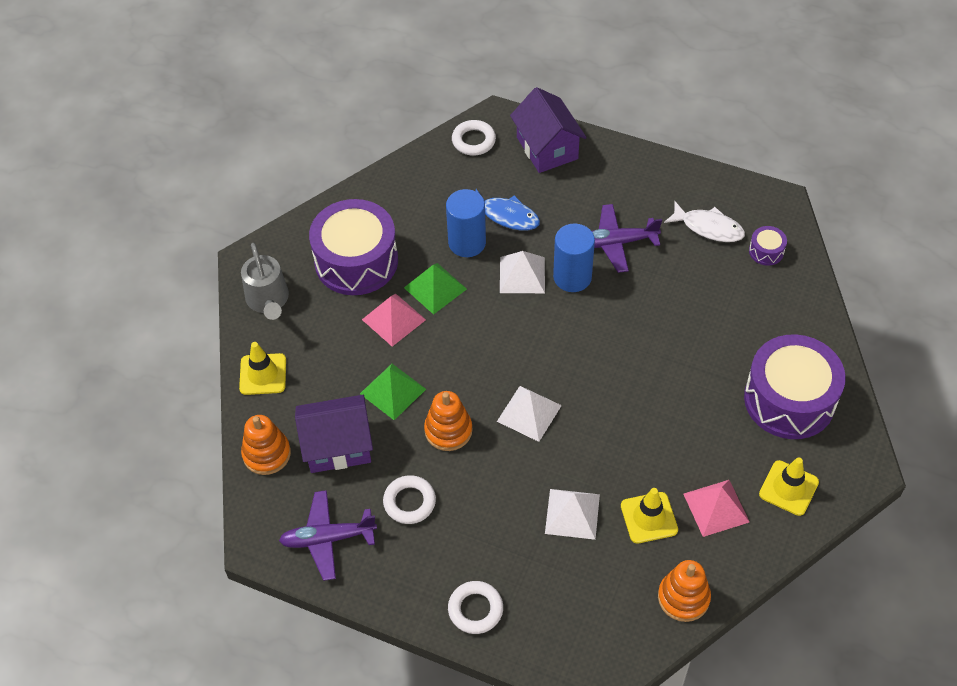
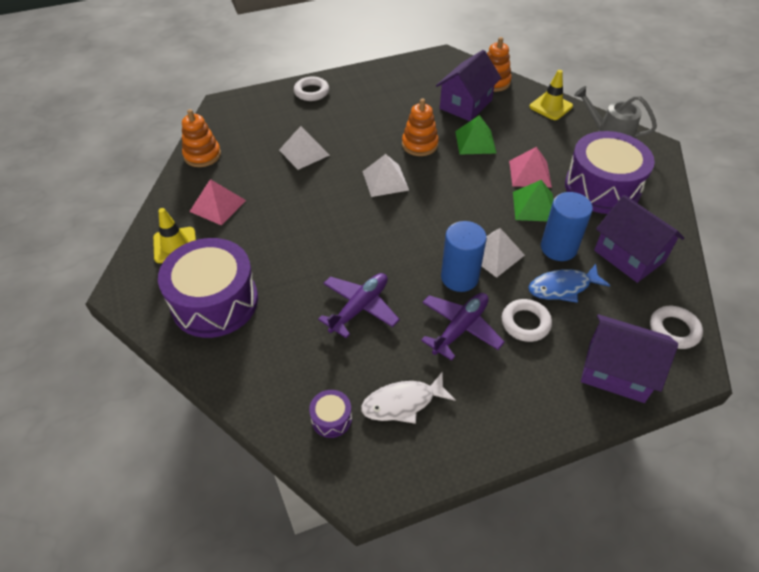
camera: 135 degrees right, 5 degrees down
(328, 538) = (416, 74): purple plane -> purple plane (359, 307)
(409, 502) = (397, 107): white ring -> white ring (525, 323)
(425, 200) = (629, 256): none -> purple house
(649, 518) = (256, 176): yellow traffic cone -> none

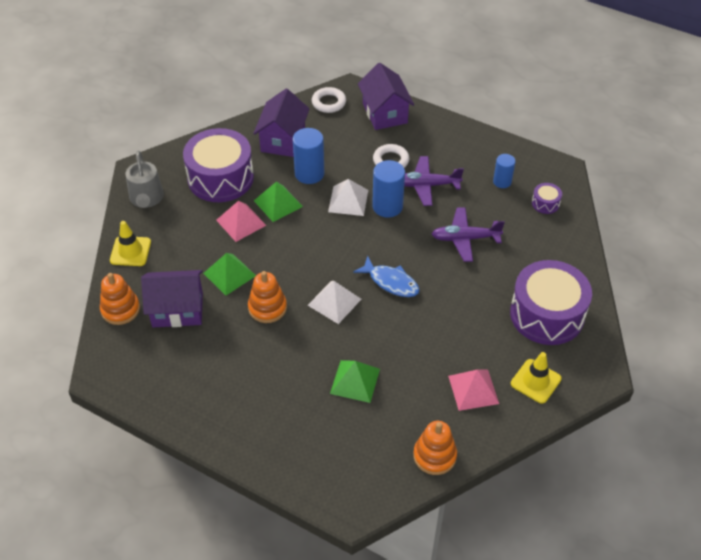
camera: 130 degrees left, 0 degrees up
(304, 152) = (355, 381): white pyramid -> green pyramid
(311, 92) = (262, 445): white ring -> none
(402, 403) = (502, 182): white fish -> blue cylinder
(562, 287) = (344, 157): blue fish -> blue fish (391, 282)

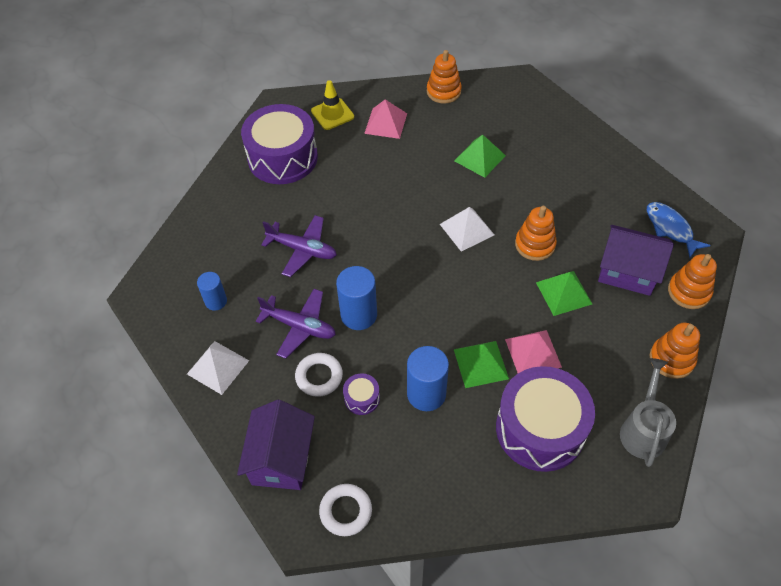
camera: 155 degrees left, 5 degrees up
(130, 251) = (671, 359): yellow traffic cone -> orange stacking toy
(283, 140) = (438, 463): purple house -> none
(348, 201) = (398, 338): white pyramid -> white pyramid (218, 367)
(391, 282) = (402, 230): blue fish -> blue fish (670, 228)
(545, 203) = (193, 260): purple drum -> purple drum (362, 398)

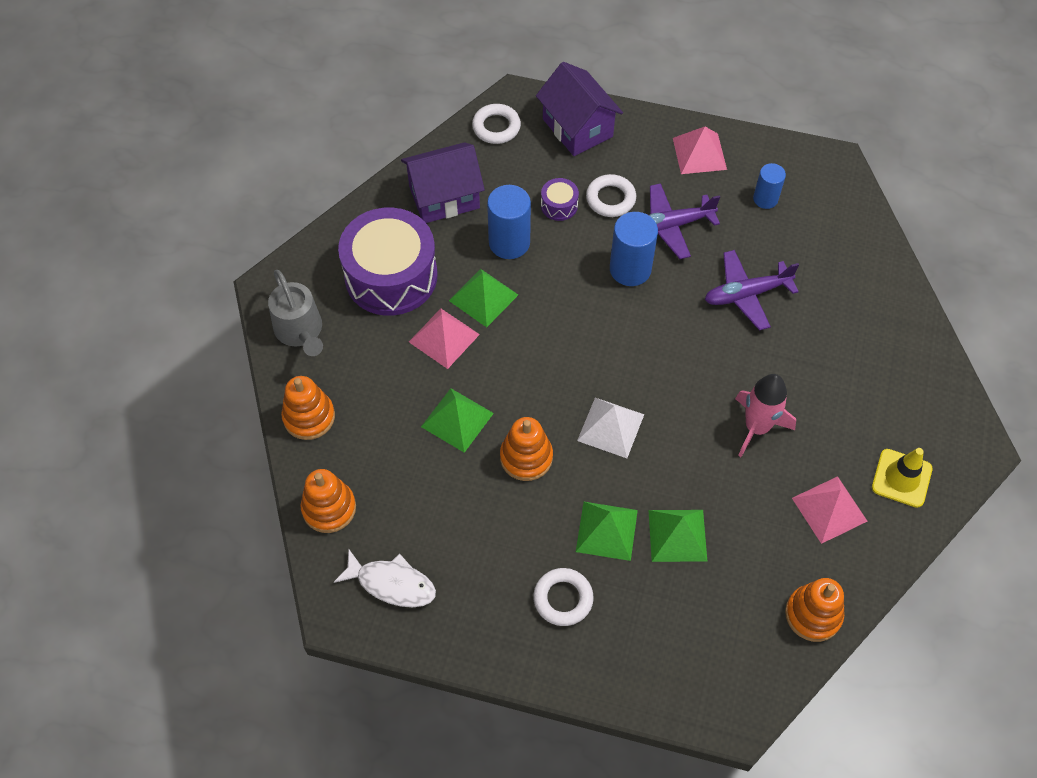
camera: 140 degrees right, 5 degrees up
(218, 367) = (699, 153): white pyramid -> pink pyramid
(282, 158) = (884, 380): purple drum -> none
(381, 179) = (756, 427): none -> pink rocket
(518, 182) = (607, 530): none -> green pyramid
(571, 167) = (563, 599): none -> white ring
(627, 272) = (407, 490): purple house -> purple house (444, 197)
(670, 228) = (392, 584): blue fish -> white fish

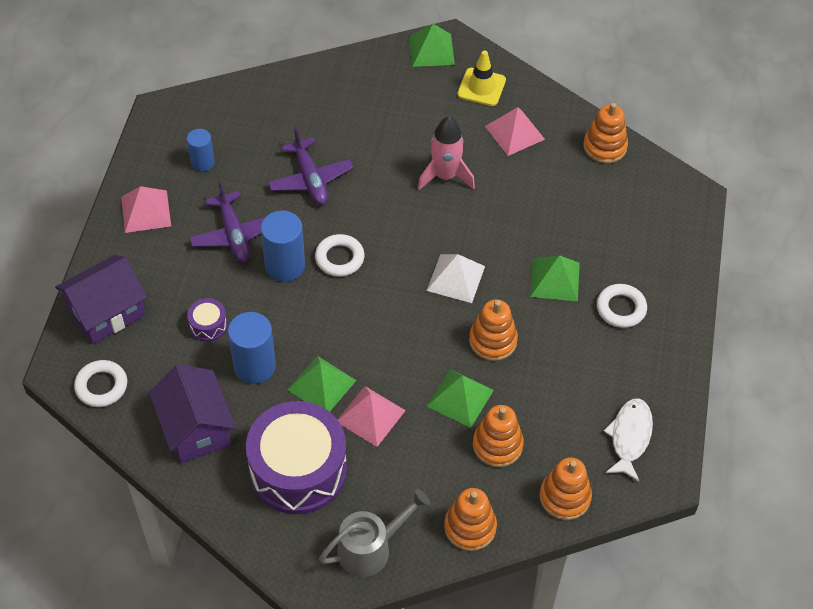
camera: 95 degrees left, 5 degrees down
(397, 450) = (497, 445): none -> orange stacking toy
(610, 199) = (200, 282): white ring -> white ring (339, 258)
(677, 535) = (552, 231): green pyramid -> green pyramid (432, 50)

